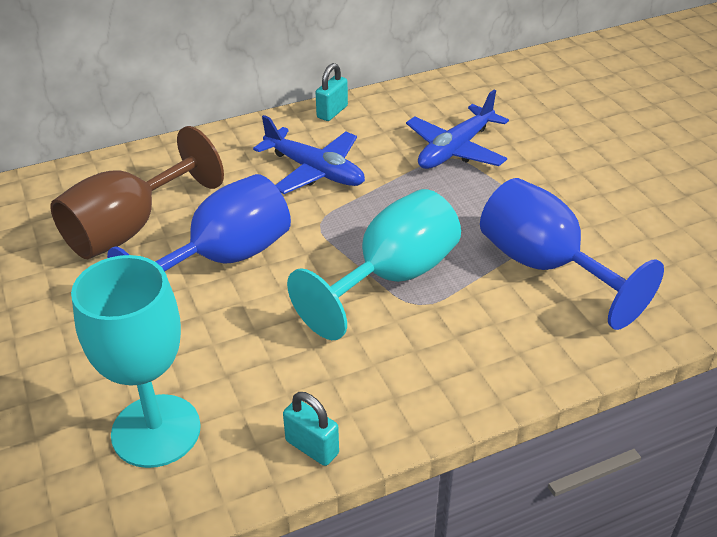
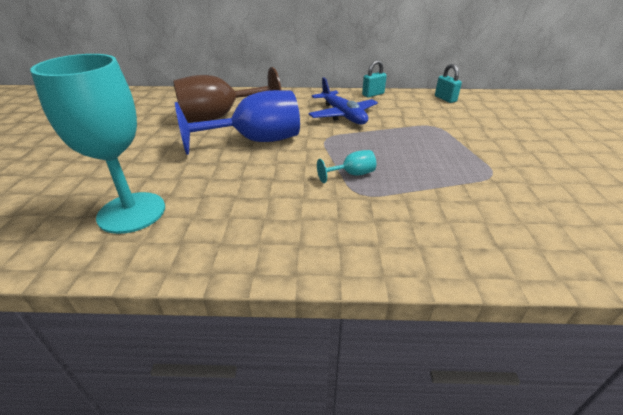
camera: 25 degrees right, 5 degrees down
(312, 447) = (214, 257): turquoise padlock -> turquoise padlock (445, 99)
(392, 277) = (352, 174): turquoise goblet -> turquoise goblet, size x0.43
(455, 149) = (440, 123): blue plane -> none
(545, 266) = (474, 197): blue goblet -> none

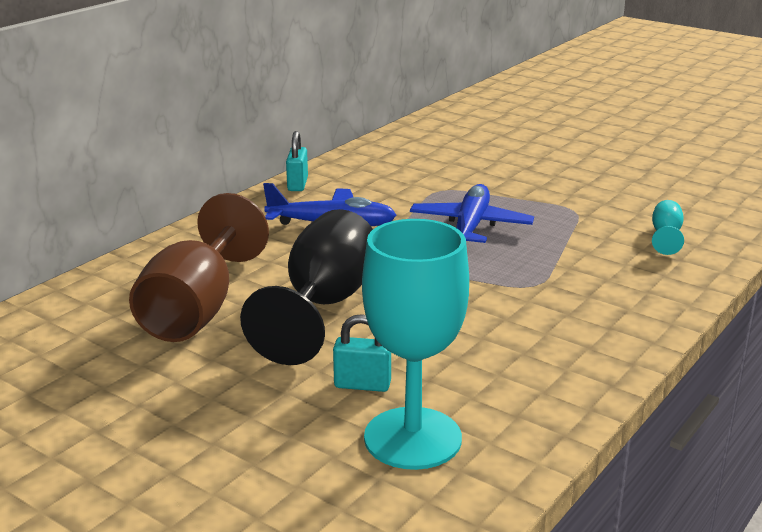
camera: 55 degrees left, 10 degrees down
(255, 141) = (324, 305): blue goblet -> black goblet
(352, 174) = (490, 275): turquoise goblet -> turquoise goblet (665, 236)
(404, 148) = (470, 227): none -> blue plane
(445, 99) = (381, 154): turquoise padlock -> turquoise padlock (362, 385)

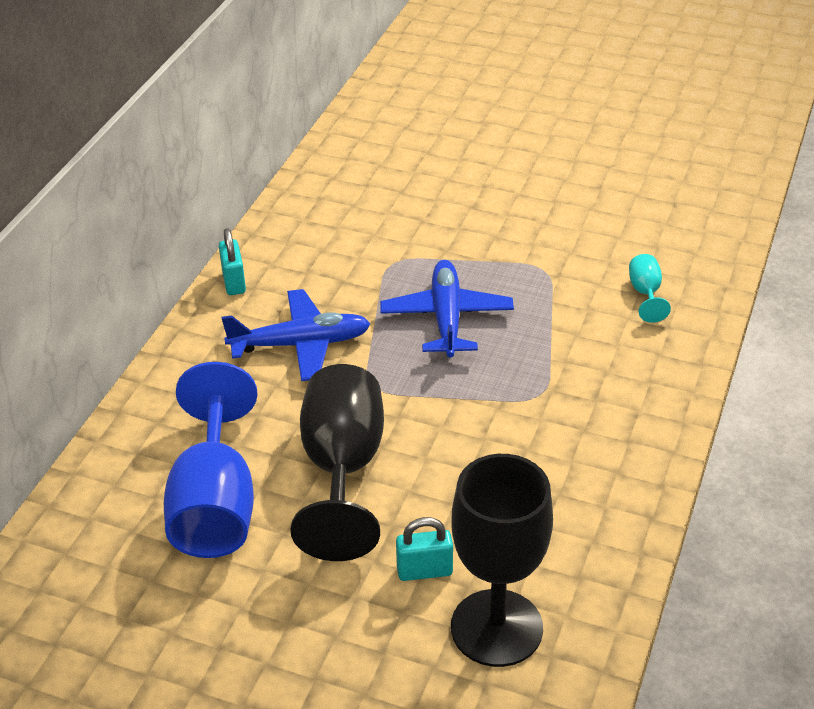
camera: 15 degrees left, 15 degrees up
(196, 310) = (215, 504): brown goblet -> blue goblet
(412, 438) = (496, 628): turquoise goblet -> black goblet

